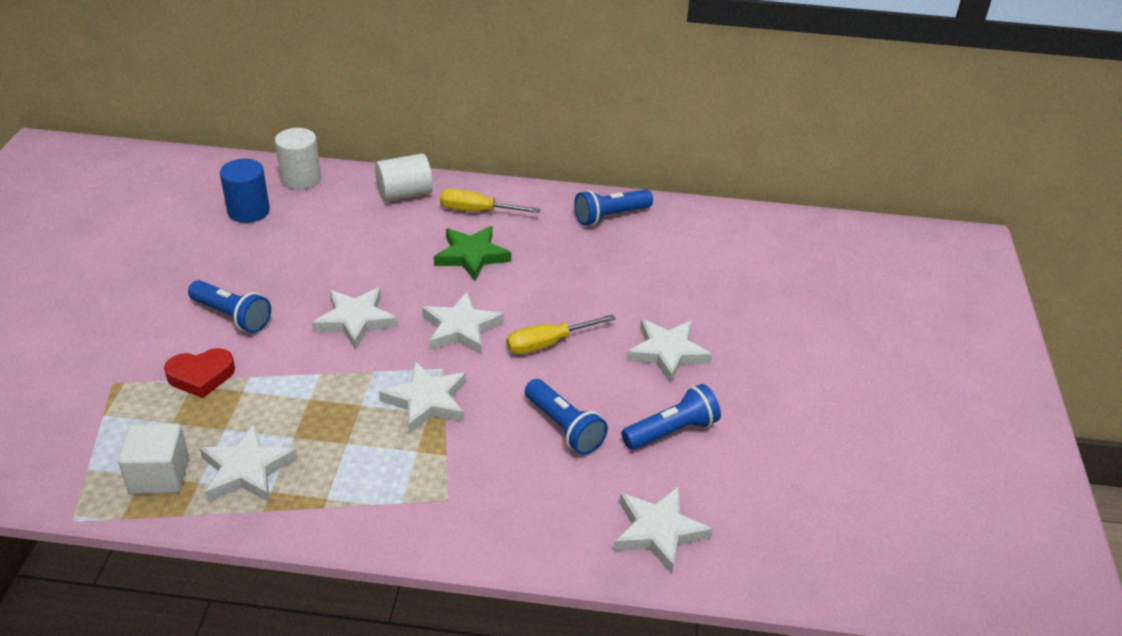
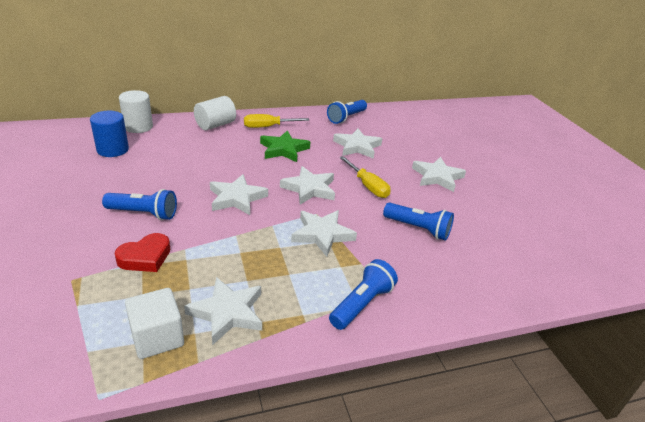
camera: 25 degrees left, 5 degrees down
(547, 344) = (368, 186): yellow screwdriver -> yellow screwdriver turned 75 degrees counterclockwise
(658, 531) = (523, 273): white star -> white star (357, 146)
(672, 431) = (477, 216): blue flashlight -> blue flashlight (362, 304)

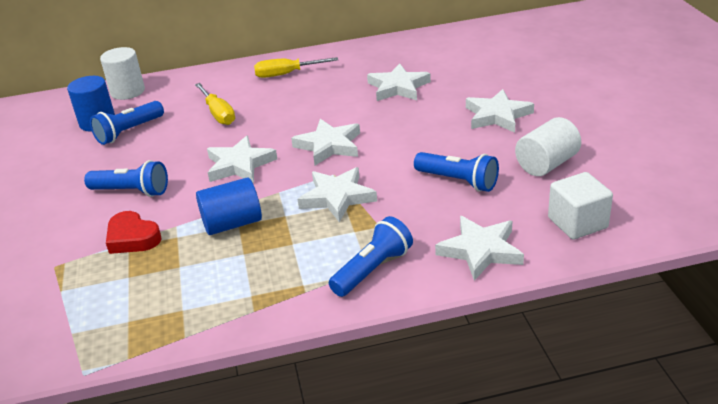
camera: 10 degrees right, 0 degrees up
(145, 257) = (132, 238): red heart -> red heart turned 75 degrees clockwise
(157, 337) = (143, 316): white cube -> white cube (577, 223)
(215, 125) = (221, 79): white cylinder -> white cylinder (546, 164)
(227, 312) = (219, 288): white star -> white star (480, 250)
(235, 251) = (232, 224): none -> blue cylinder
(283, 149) = (303, 101): green star -> none
(346, 118) = (390, 51): blue flashlight -> blue flashlight (129, 132)
(368, 186) = (403, 136): yellow screwdriver -> yellow screwdriver (218, 114)

